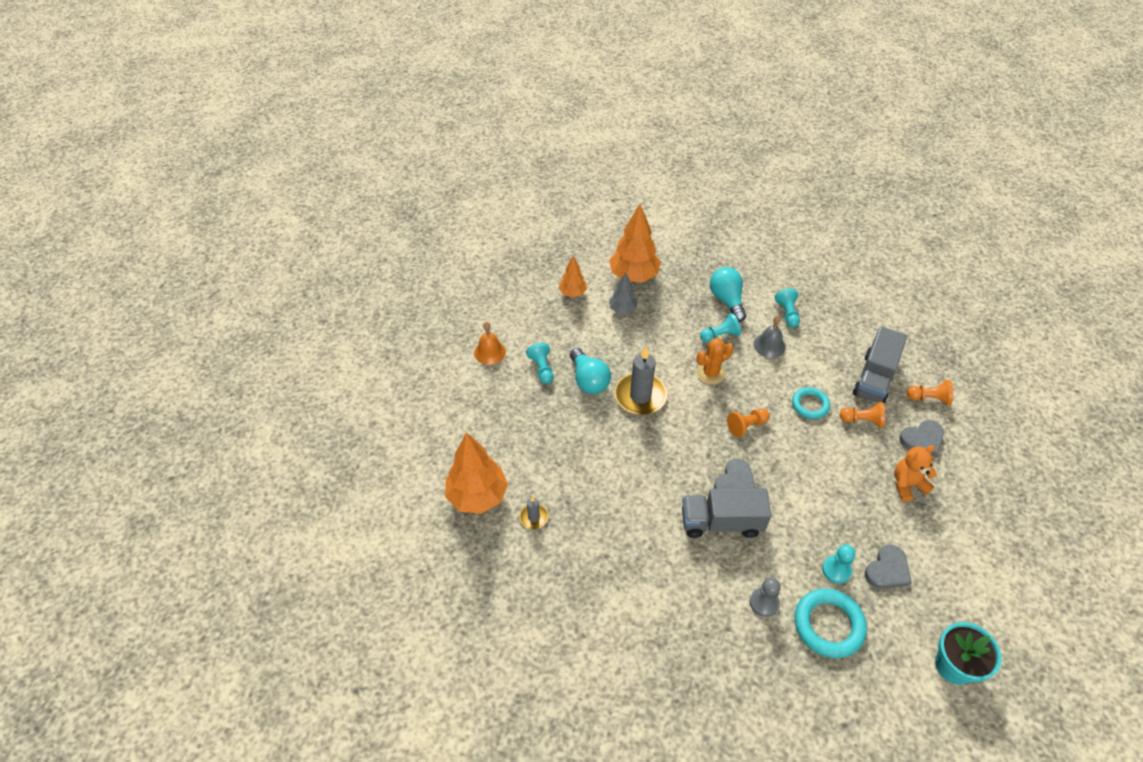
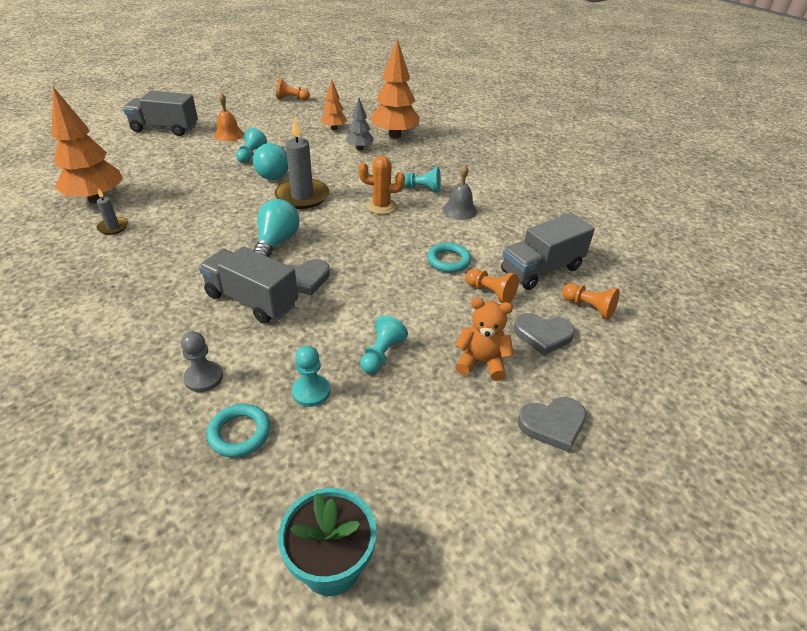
camera: 30 degrees right, 10 degrees down
(420, 375) = (165, 129): none -> grey truck
(727, 300) = (456, 172): turquoise light bulb -> turquoise light bulb (276, 242)
(746, 426) = (367, 249): orange pawn -> orange pawn (292, 99)
(787, 313) = (503, 198): turquoise pawn -> turquoise pawn (381, 354)
(828, 625) = (239, 433): turquoise ring -> turquoise ring, size x0.64
(887, 570) = (367, 422): grey heart -> grey heart (553, 424)

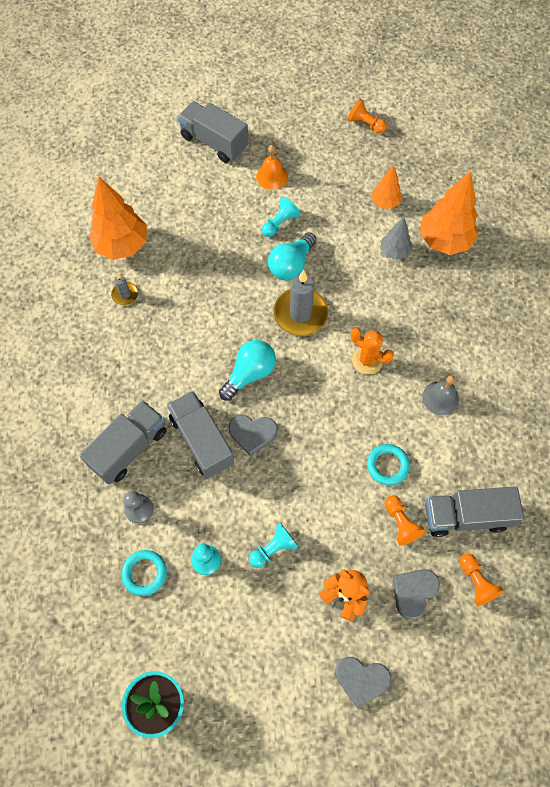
camera: 30 degrees right, 25 degrees up
(167, 332) = (129, 448): none -> grey truck
(421, 189) = (421, 348): turquoise pawn -> none
(543, 335) = (413, 592): grey heart -> grey heart turned 90 degrees clockwise

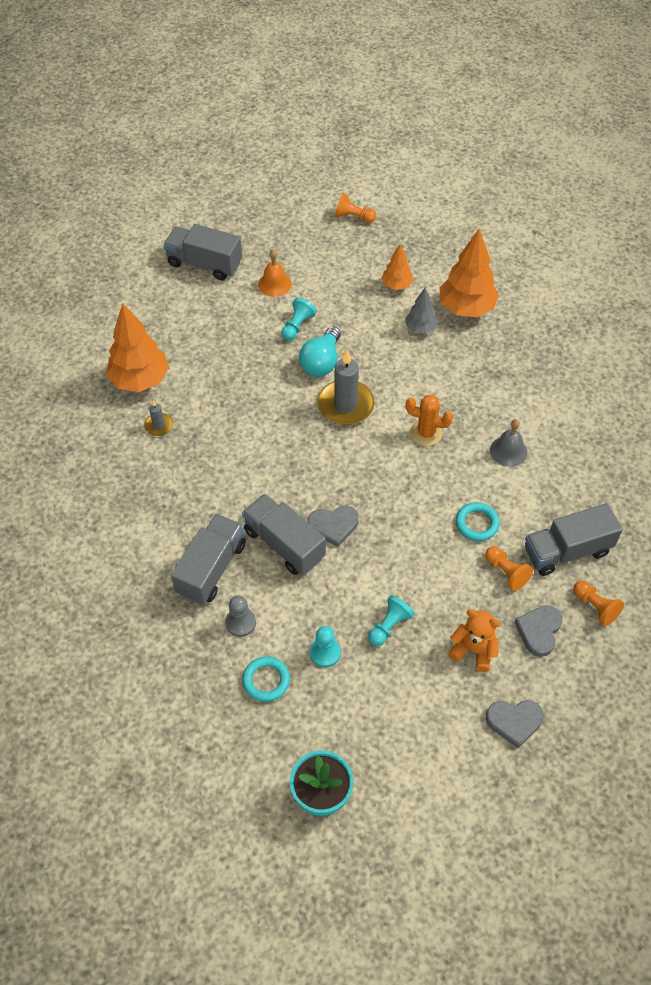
camera: 15 degrees left, 10 degrees down
(250, 374) = (312, 471): turquoise light bulb -> none

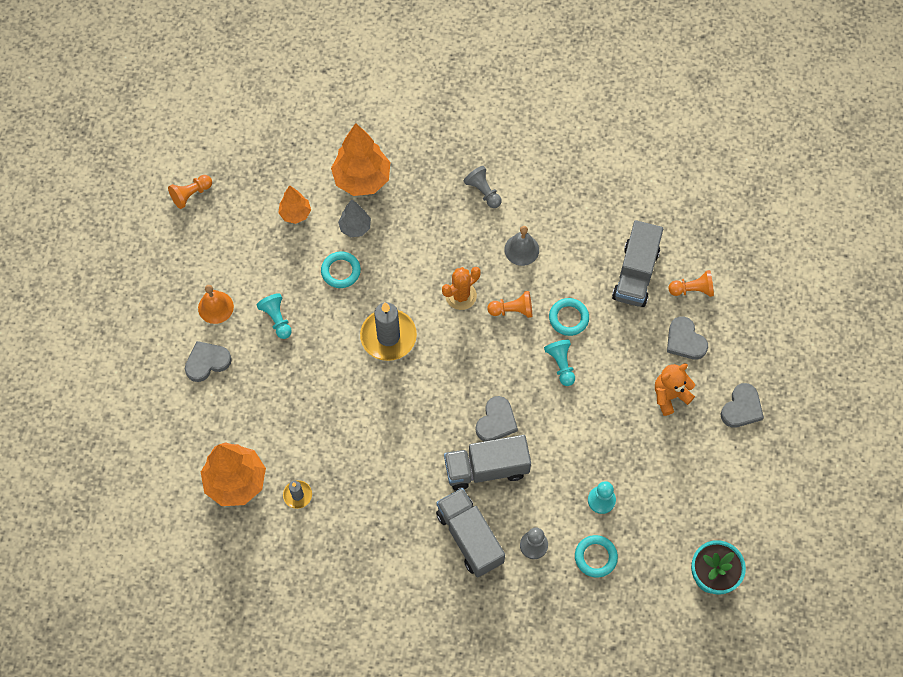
camera: 55 degrees left, 10 degrees up
(204, 263) = (144, 349): grey truck -> none
(225, 305) = (207, 362): none -> grey heart
(321, 362) = (330, 326): turquoise light bulb -> none
(374, 341) = (341, 271): none -> turquoise ring
(389, 626) = (610, 440): turquoise pawn -> turquoise pawn (561, 364)
(506, 572) = (623, 328): orange pawn -> orange pawn (512, 310)
(535, 393) = (483, 192): none -> grey pawn

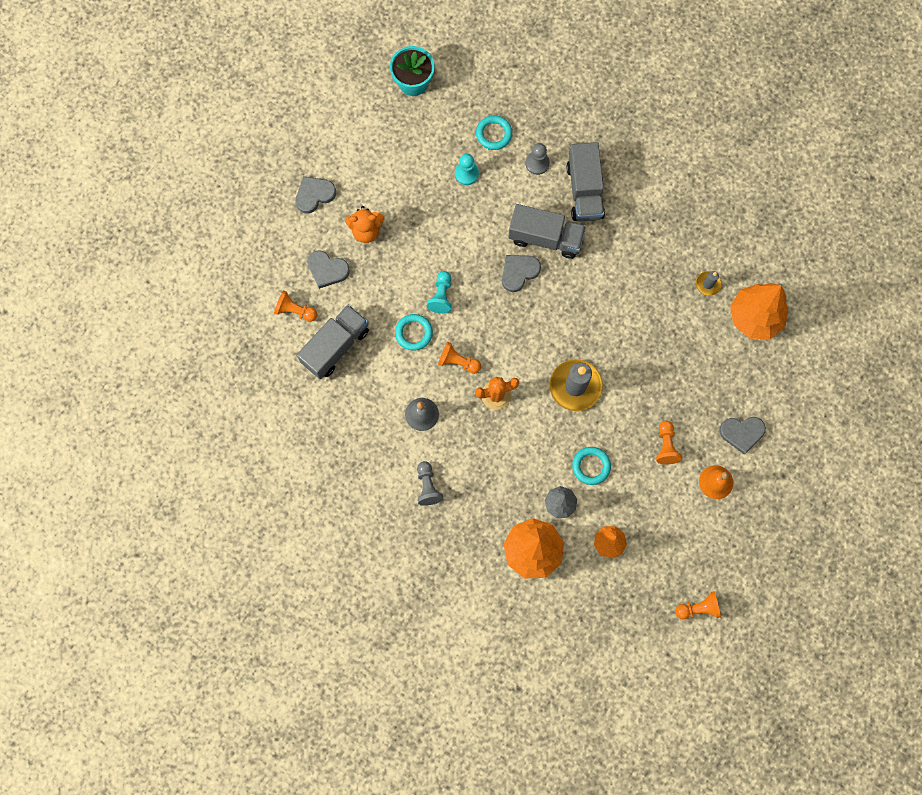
camera: 155 degrees left, 10 degrees up
(277, 319) = (666, 446): turquoise pawn -> orange pawn
(685, 341) = (327, 270): grey heart -> grey heart turned 120 degrees clockwise

